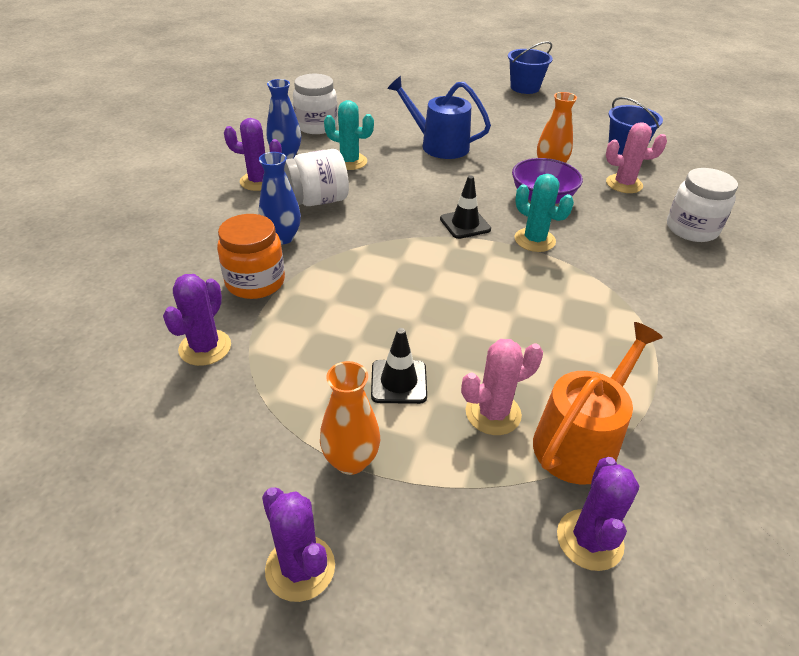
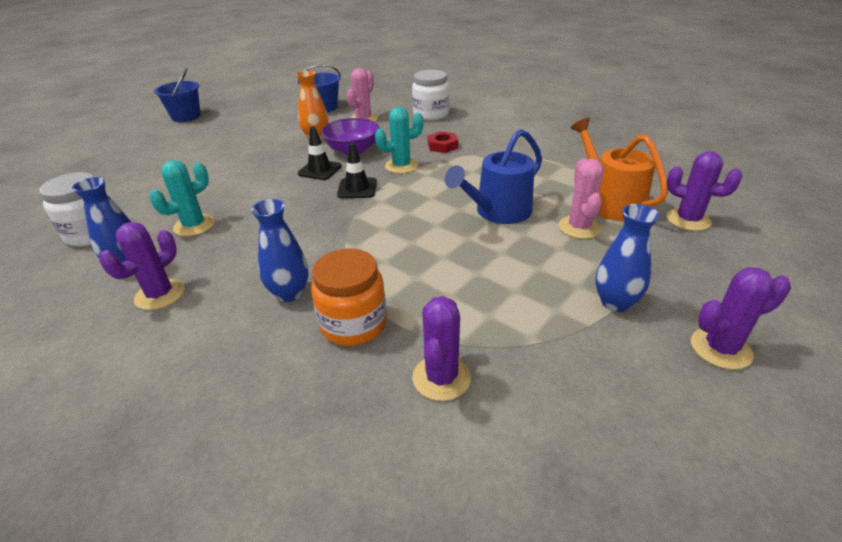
camera: 65 degrees left, 5 degrees down
(205, 347) = (441, 378): purple cactus -> purple cactus turned 60 degrees clockwise
(317, 200) = (244, 258): white jar -> none
(351, 461) = (615, 302): orange vase -> blue vase
(399, 382) = (535, 261): black traffic cone -> black traffic cone (319, 170)
(439, 145) = (226, 173): blue watering can -> blue watering can (498, 212)
(611, 258) = (442, 146): none -> red nut

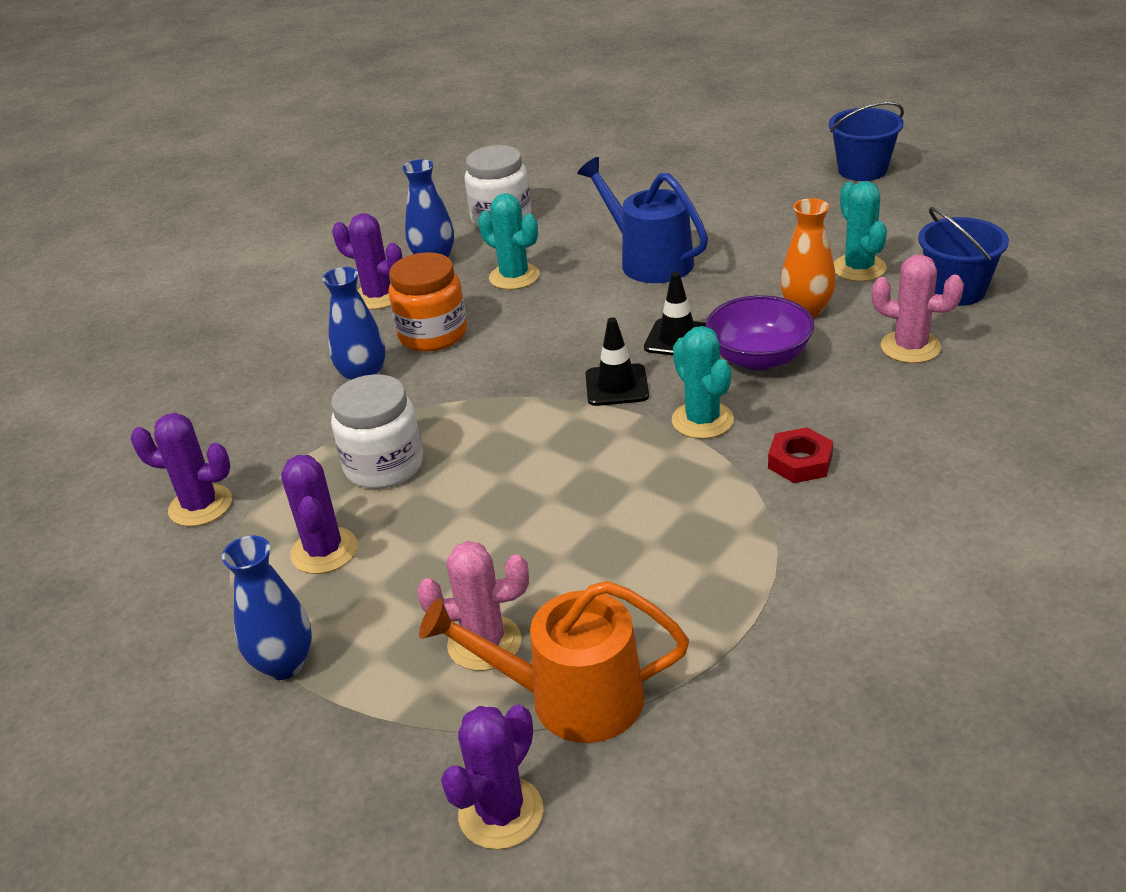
camera: 90 degrees right, 0 degrees up
(286, 124) = (859, 268): none -> turquoise cactus
(353, 324) = (299, 433): orange jar -> orange jar (433, 334)
(431, 114) = (969, 432): white jar -> white jar (384, 466)
(498, 212) = (540, 544): blue watering can -> blue watering can (650, 261)
(610, 202) = (572, 698): orange watering can -> orange watering can turned 150 degrees counterclockwise
(720, 348) = (167, 764): purple cactus -> purple cactus (324, 551)

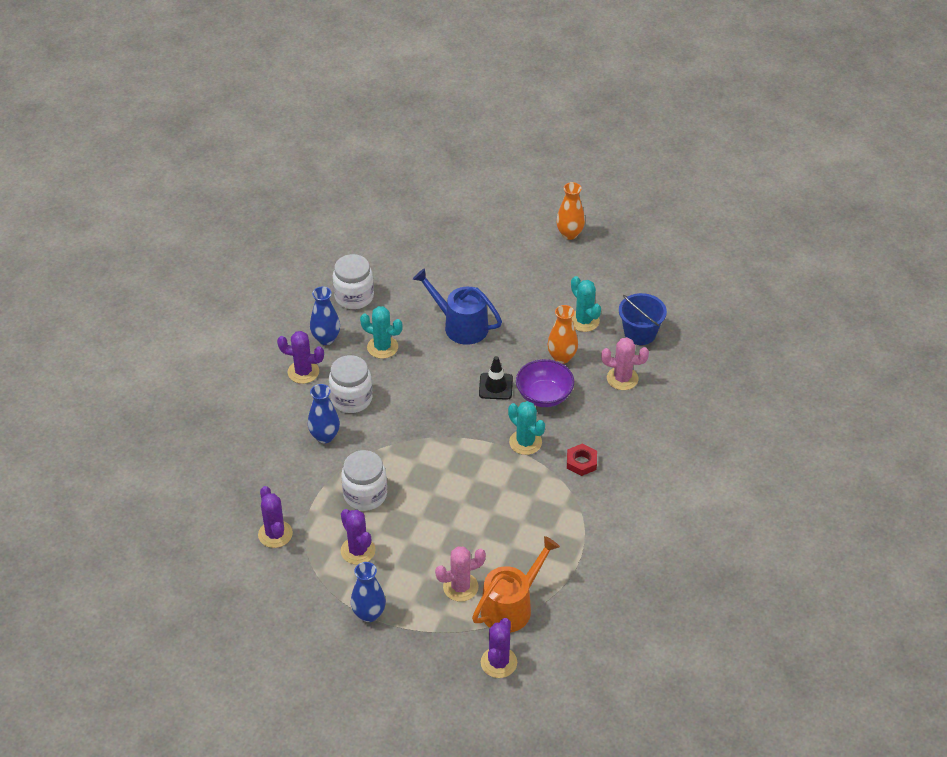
camera: 20 degrees left, 10 degrees up
(200, 506) = (275, 534): purple cactus -> purple cactus turned 75 degrees clockwise
(433, 334) = (351, 399): orange jar -> white jar
(572, 698) = (511, 607): orange watering can -> orange watering can turned 150 degrees clockwise
(616, 385) = (472, 424): black traffic cone -> none
(862, 170) = (569, 234): blue bucket -> orange vase

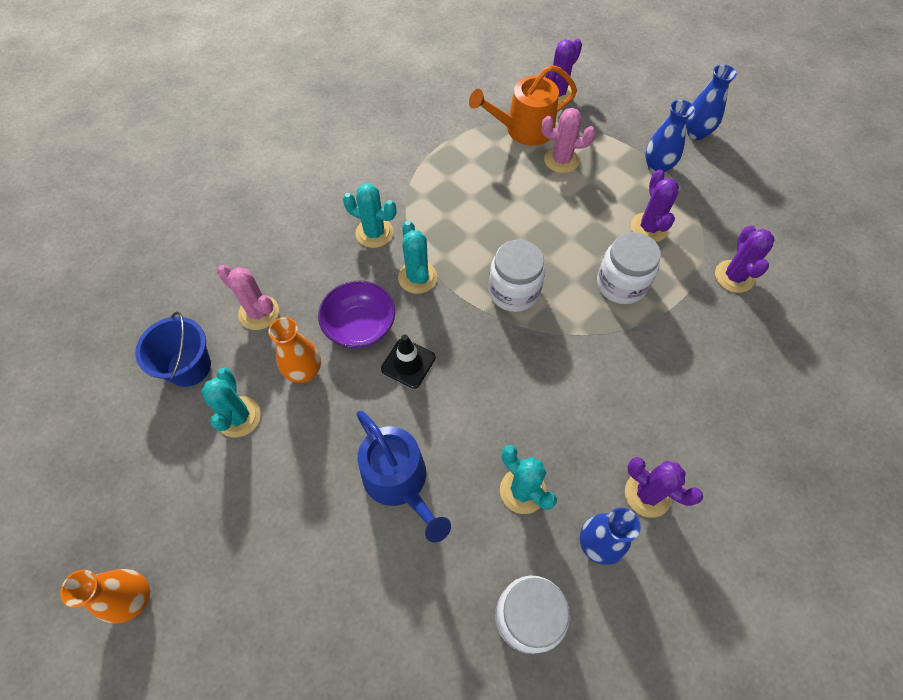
camera: 155 degrees left, 15 degrees up
(325, 436) = (646, 377): blue vase -> blue vase (696, 133)
(351, 399) = (595, 420): white jar -> white jar (514, 291)
(581, 462) = (374, 233): red nut -> turquoise cactus

